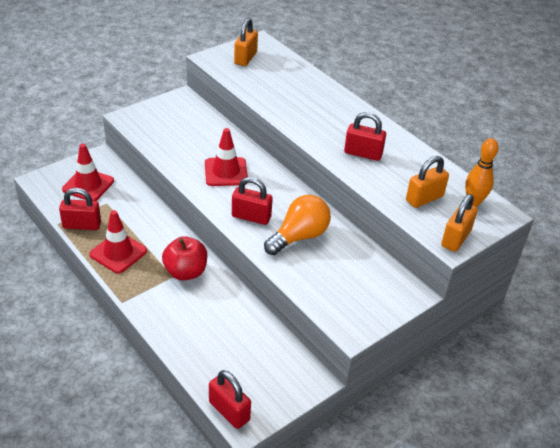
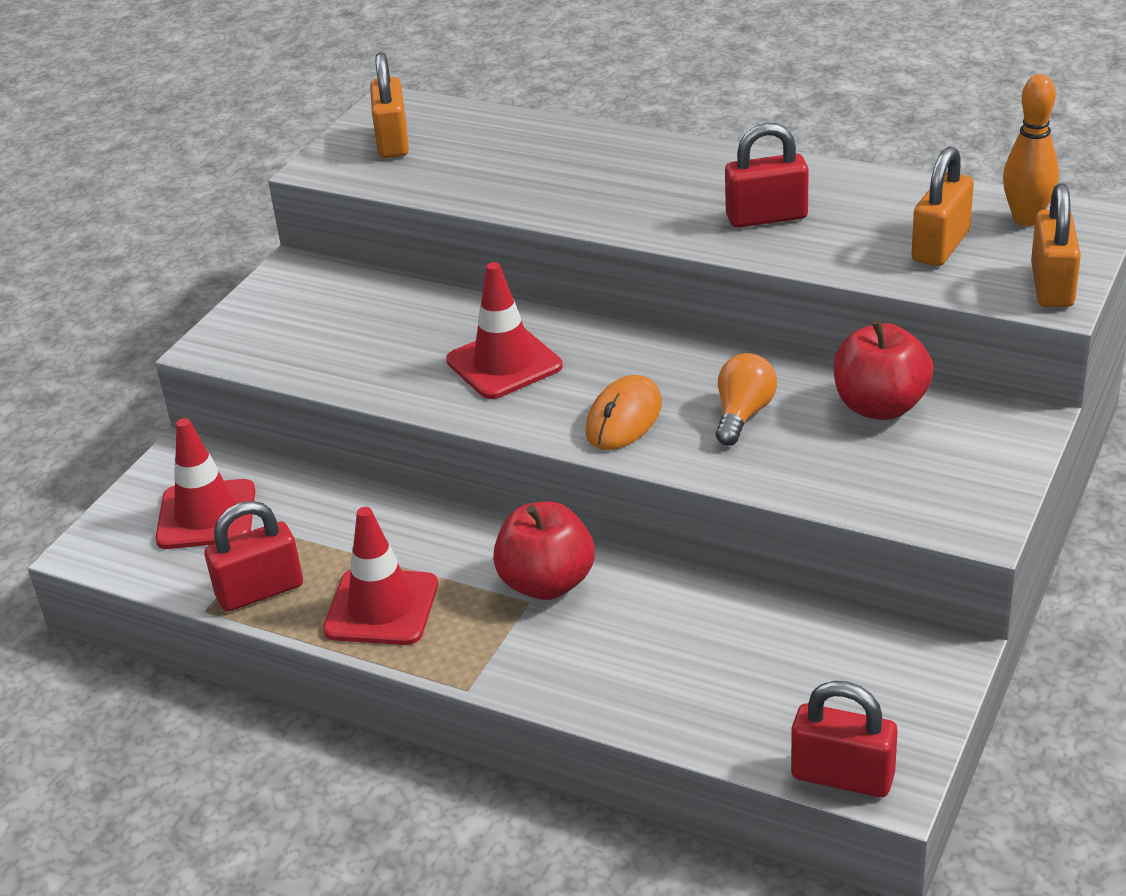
camera: 20 degrees left, 5 degrees down
(251, 217) = (624, 418): red padlock -> orange mouse
(299, 236) = (743, 414): orange light bulb -> orange light bulb, size x0.63
(358, 259) = (880, 406): none -> red apple

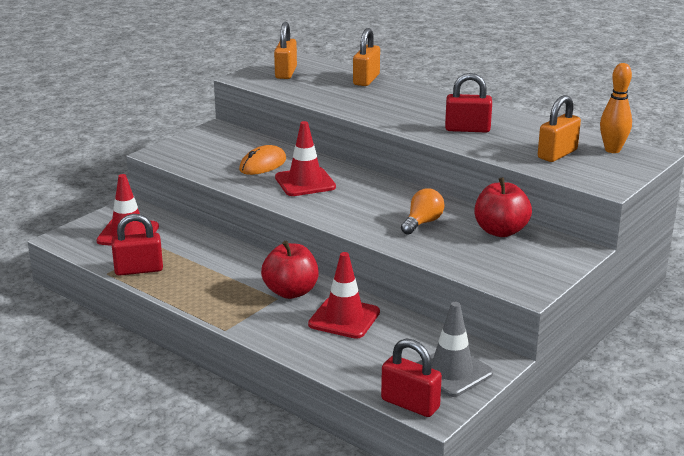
camera: 10 degrees right, 10 degrees down
(381, 607) = (198, 287): red traffic cone -> red traffic cone (344, 318)
(624, 418) = (356, 214): orange mouse -> orange mouse (263, 164)
(883, 694) = (451, 372): none -> grey traffic cone
(1052, 286) = (611, 179): orange padlock -> orange padlock (366, 80)

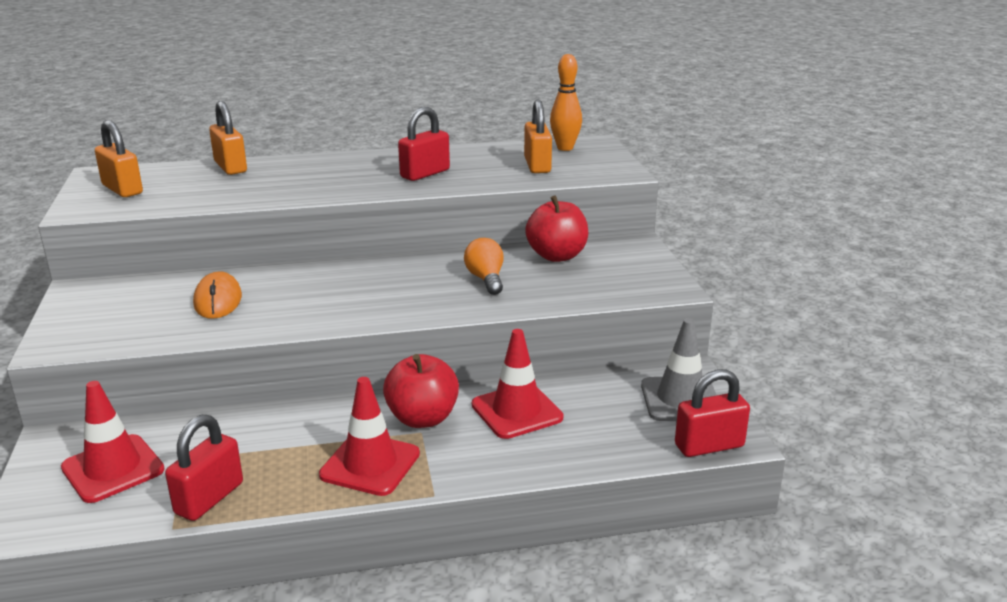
camera: 50 degrees left, 0 degrees up
(305, 182) = (302, 296): red traffic cone -> red traffic cone (370, 464)

